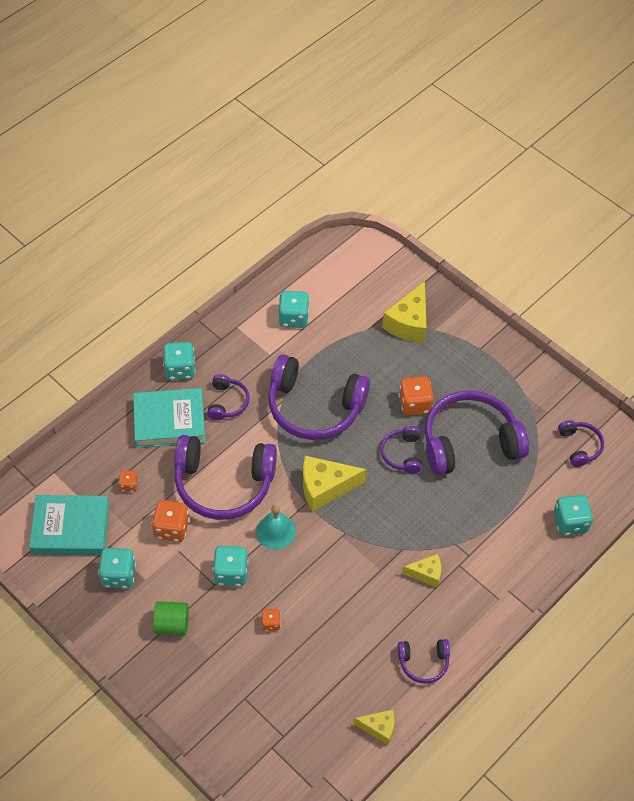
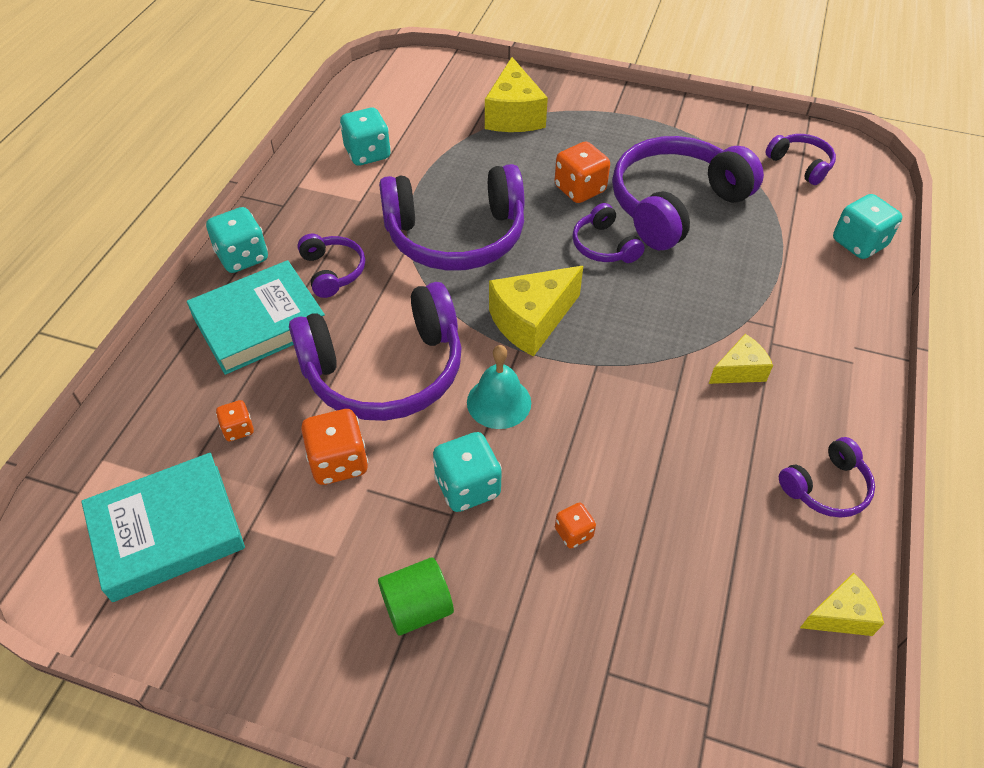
camera: 25 degrees left, 5 degrees down
(118, 575) = (286, 569): turquoise dice -> none

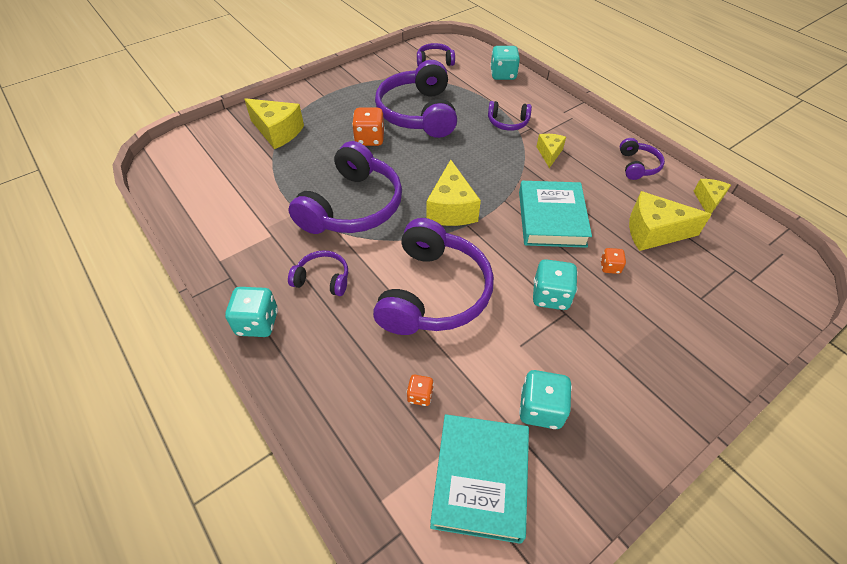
camera: 55 degrees left, 0 degrees up
(260, 323) = (332, 340): turquoise book -> turquoise book (551, 218)
(338, 462) = (489, 350): orange dice -> none
(367, 154) = (231, 211): turquoise dice -> turquoise dice (541, 409)
(417, 607) = (620, 360): green cylinder -> none
(499, 402) = (499, 252): turquoise bell -> none
(604, 246) = (422, 153): purple headphones -> purple headphones (508, 122)
(693, 562) = (653, 232): none -> yellow cheese

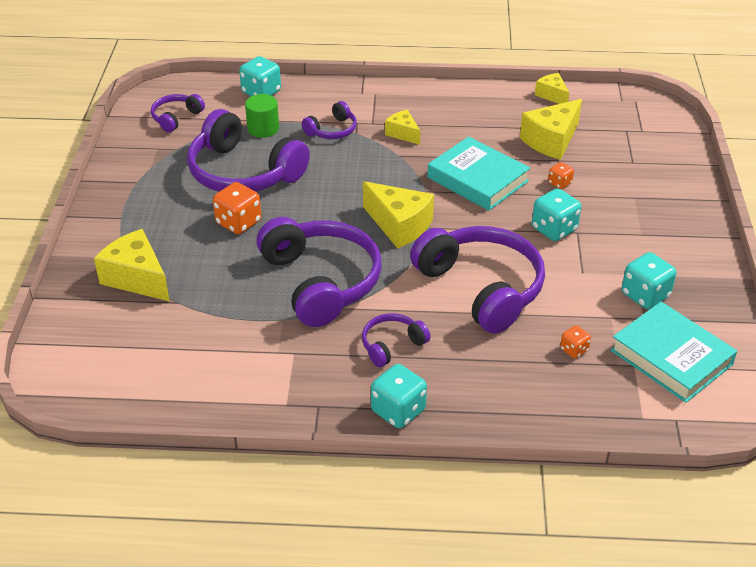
camera: 50 degrees left, 10 degrees down
(277, 132) = (137, 278): yellow cheese -> yellow cheese turned 120 degrees counterclockwise
(470, 96) = (263, 128): none -> green cylinder
(637, 166) = (475, 101): purple headphones -> none

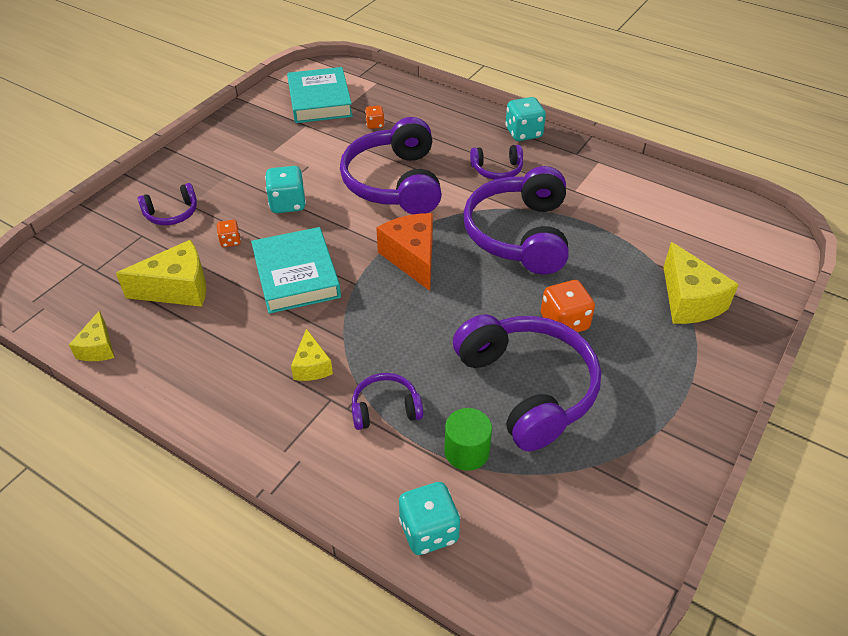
camera: 150 degrees left, 5 degrees up
(176, 118) = (574, 532): purple headphones -> purple headphones (172, 213)
(399, 225) = (412, 258): yellow cheese -> orange cheese
(645, 295) = (286, 136): turquoise dice -> none

